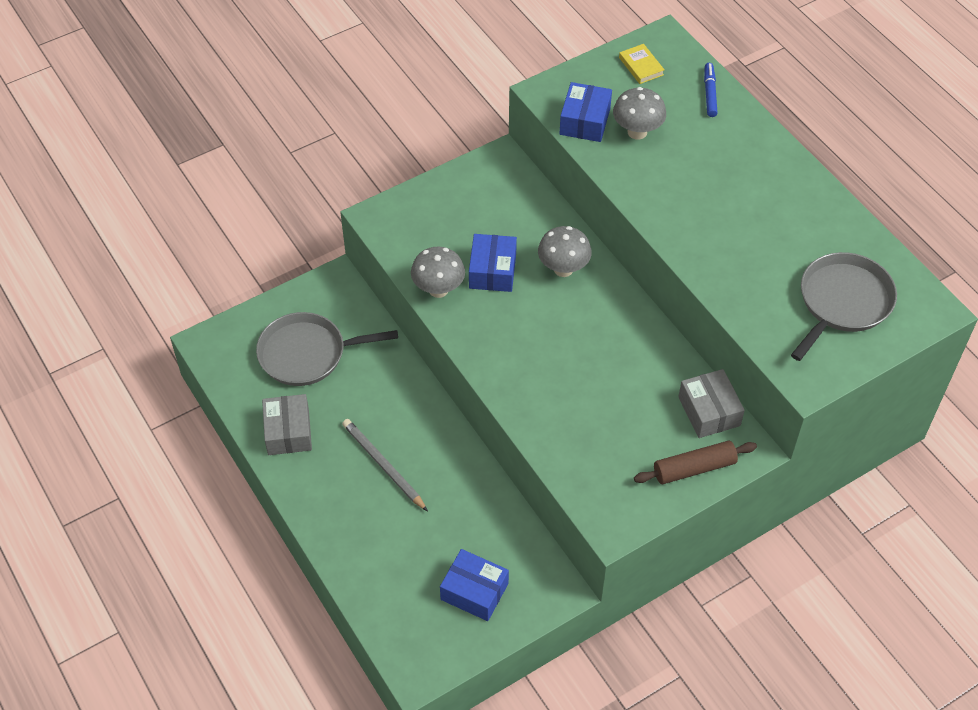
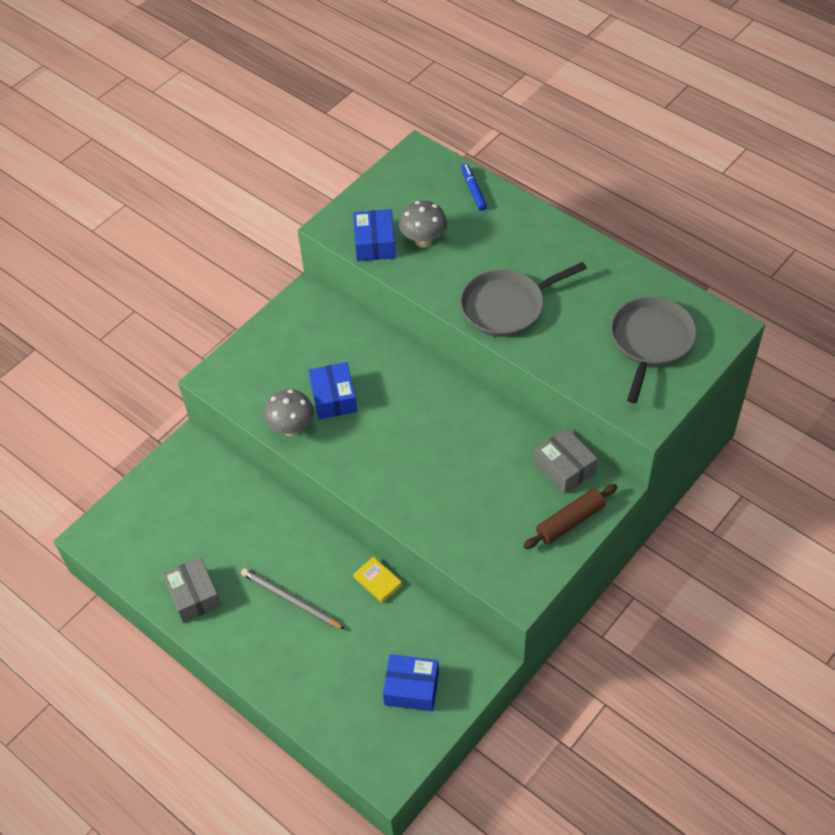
camera: 15 degrees left, 0 degrees up
(307, 354) = (186, 519): grey pan -> grey pan (506, 306)
(563, 269) = (395, 378): grey mushroom -> none
(641, 66) = (406, 182): yellow book -> yellow book (377, 581)

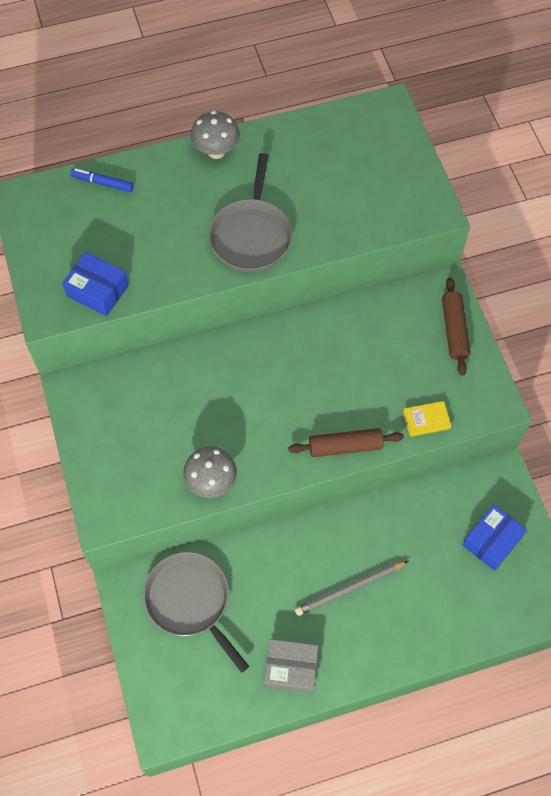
camera: 60 degrees left, 10 degrees up
(334, 398) = (204, 430): blue box -> none
(377, 581) = (377, 509): yellow book -> yellow book (426, 420)
(391, 501) = (345, 446): none -> brown rolling pin
(423, 241) = (127, 252): grey mushroom -> grey mushroom (216, 151)
(564, 467) = (402, 303): grey box -> none
(650, 341) = (365, 162): grey pan -> grey pan (190, 601)

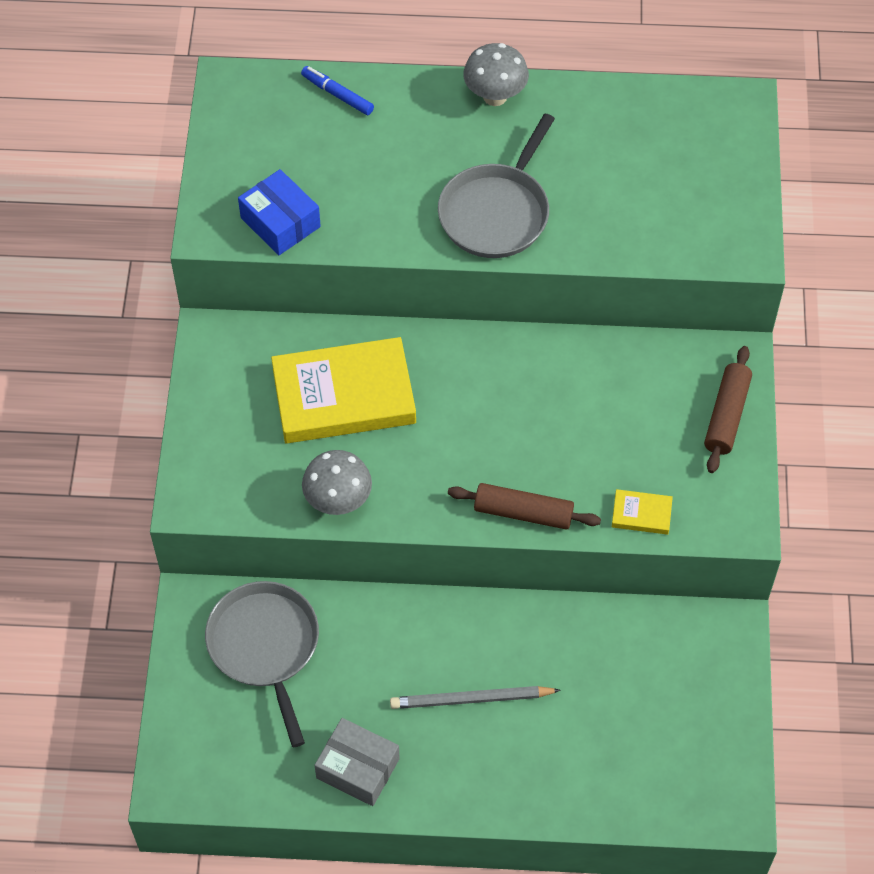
camera: 20 degrees right, 5 degrees down
(185, 402) = (344, 396): none -> yellow book
(491, 541) = (681, 704): blue box -> none

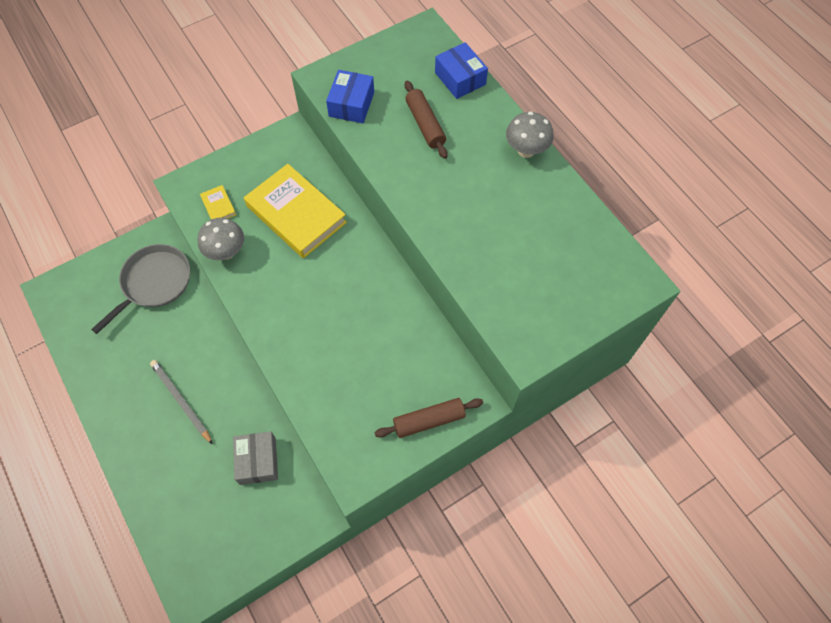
camera: 55 degrees right, 5 degrees up
(337, 94) = (460, 78): blue marker -> blue box
(357, 768) = (106, 370): grey box -> grey box (258, 461)
(496, 213) = (442, 200): grey pan -> none
(523, 512) = (280, 348): brown rolling pin -> brown rolling pin (425, 124)
(641, 514) = (323, 413): yellow book -> yellow book (218, 206)

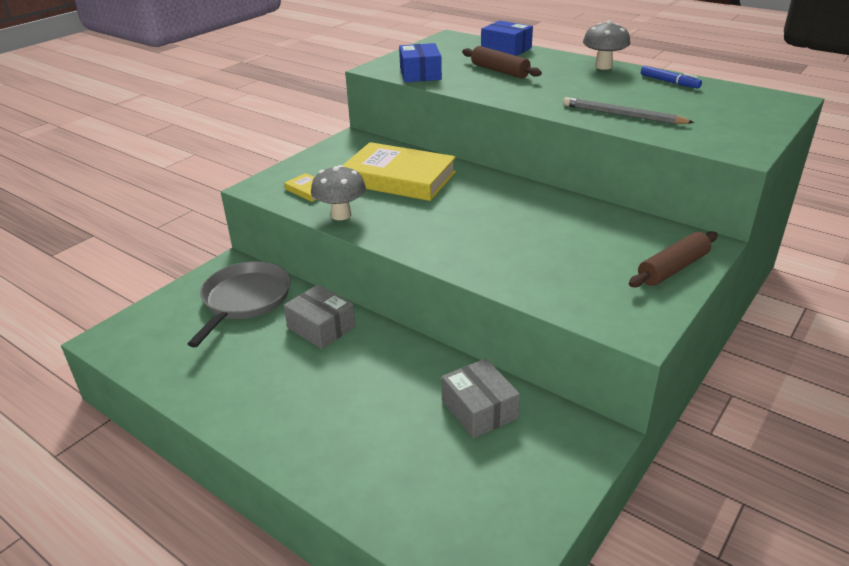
camera: 20 degrees left, 30 degrees down
(181, 401) = (340, 385): grey pencil -> grey pencil (622, 115)
(194, 335) = (321, 327): none -> grey box
(563, 206) = (669, 82): none -> blue marker

